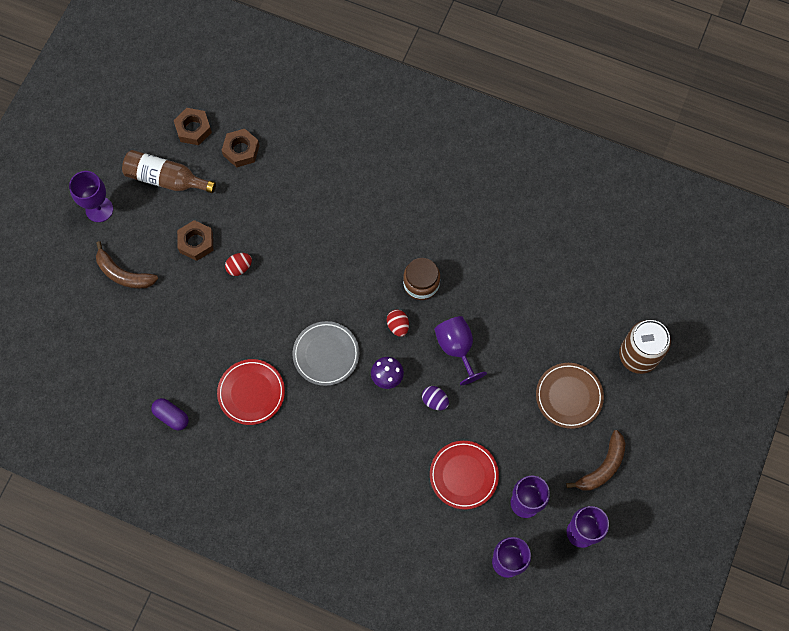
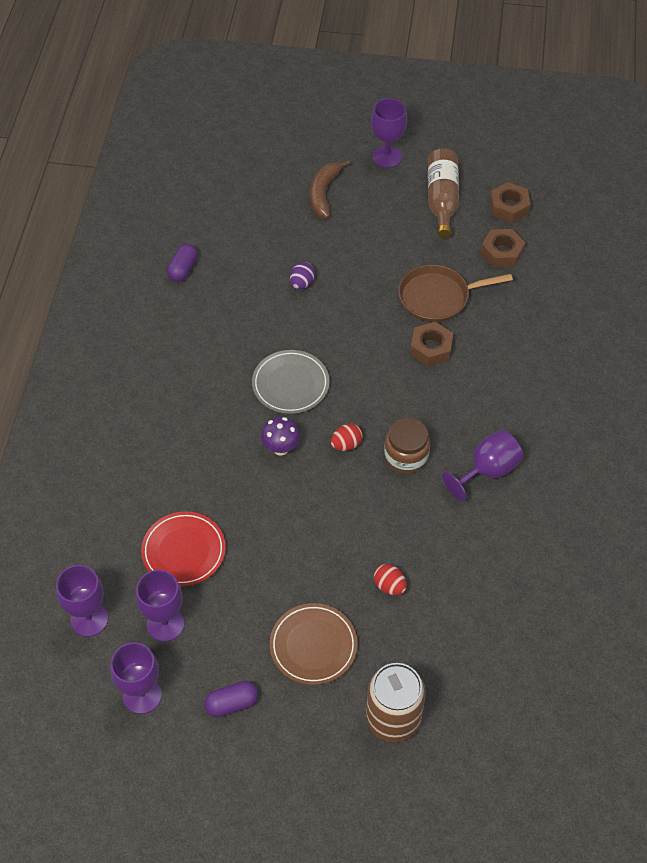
camera: 75 degrees right, 15 degrees down
(196, 242) = (380, 241): brown nut -> brown nut (431, 348)
(239, 267) = (365, 284): red egg -> red egg (389, 586)
(251, 393) = (227, 329): red plate -> none
(272, 214) = (437, 297): none -> brown pan
(435, 401) = (266, 501): purple egg -> purple egg (302, 283)
(457, 348) = (337, 510): purple goblet -> purple goblet (487, 471)
(602, 466) = (232, 703): brown banana -> purple capsule

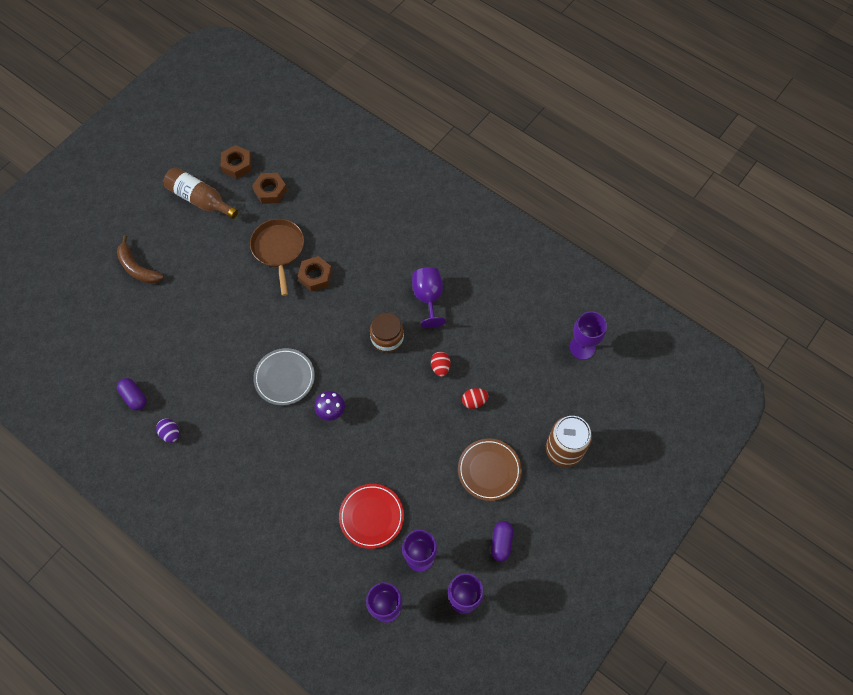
camera: 60 degrees left, 10 degrees up
(302, 283) = (206, 325): purple egg -> purple egg (170, 433)
(346, 444) = (355, 369): red egg -> red egg (440, 367)
(387, 157) = (137, 211): purple goblet -> purple goblet (582, 347)
(437, 297) = (278, 249): brown pan -> brown pan turned 150 degrees clockwise

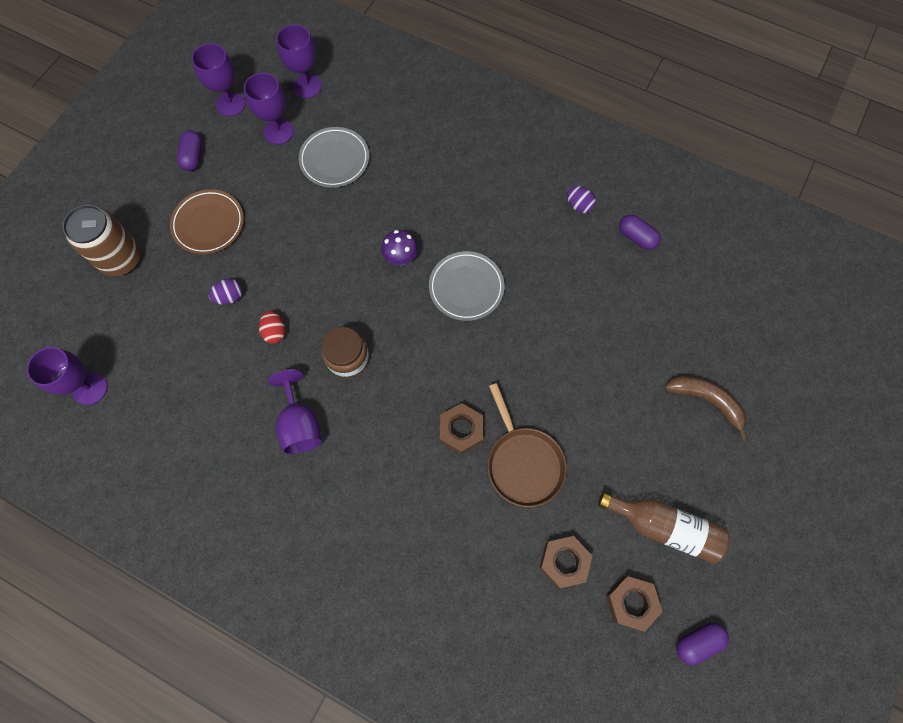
camera: 170 degrees right, 5 degrees up
(206, 141) = (697, 642): none -> purple capsule
(371, 516) = (334, 159): red plate -> grey plate
(474, 401) = (230, 297): red egg -> purple egg

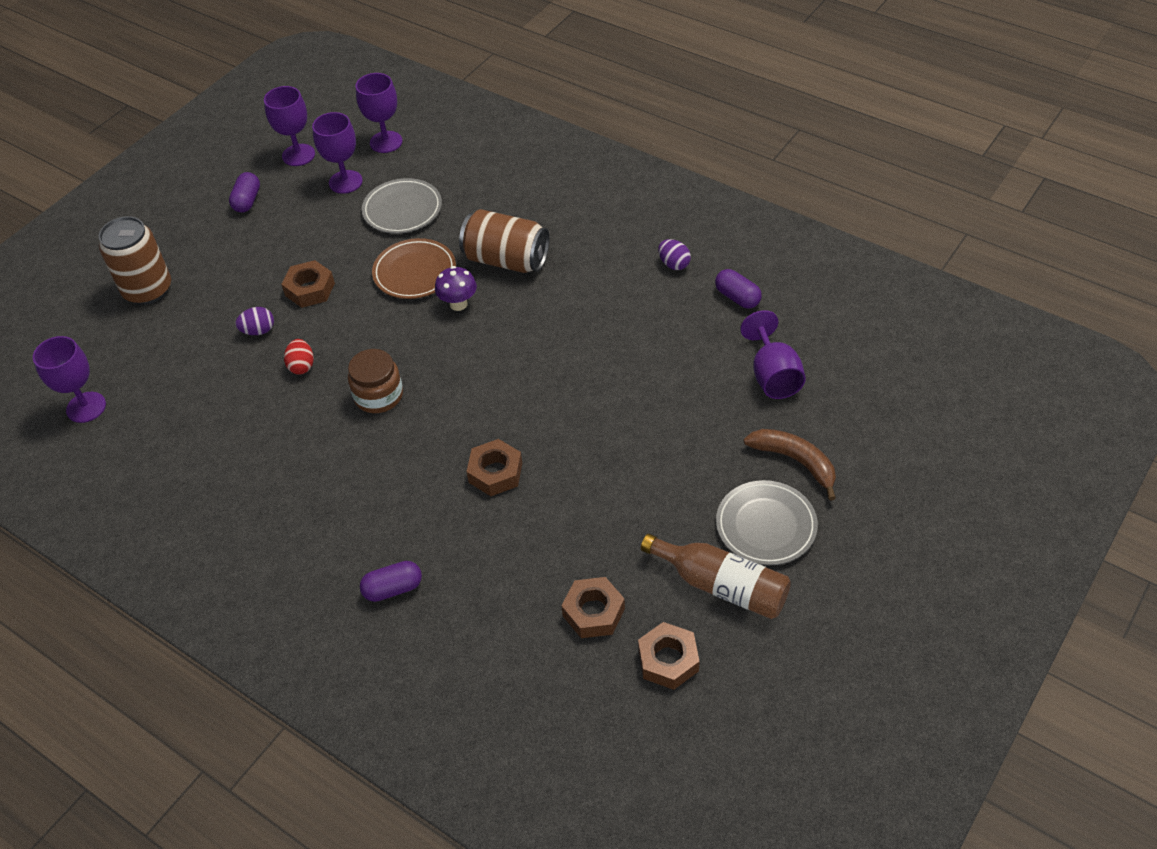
camera: 10 degrees right, 20 degrees down
(208, 224) = (250, 262): brown plate -> brown plate (414, 272)
(267, 250) = (310, 289): none -> brown nut
(300, 424) = (311, 455): purple goblet -> purple goblet (773, 376)
(435, 209) = (506, 260): none -> brown can
(466, 287) = (528, 336): grey plate -> grey plate (766, 526)
(523, 463) = (563, 510): brown pan -> none
(697, 642) = (744, 708): purple capsule -> purple capsule (393, 589)

